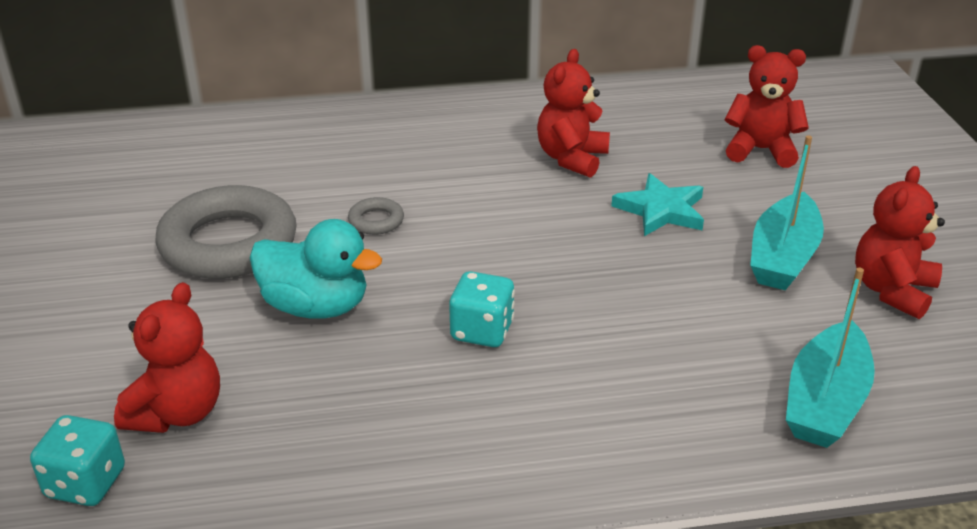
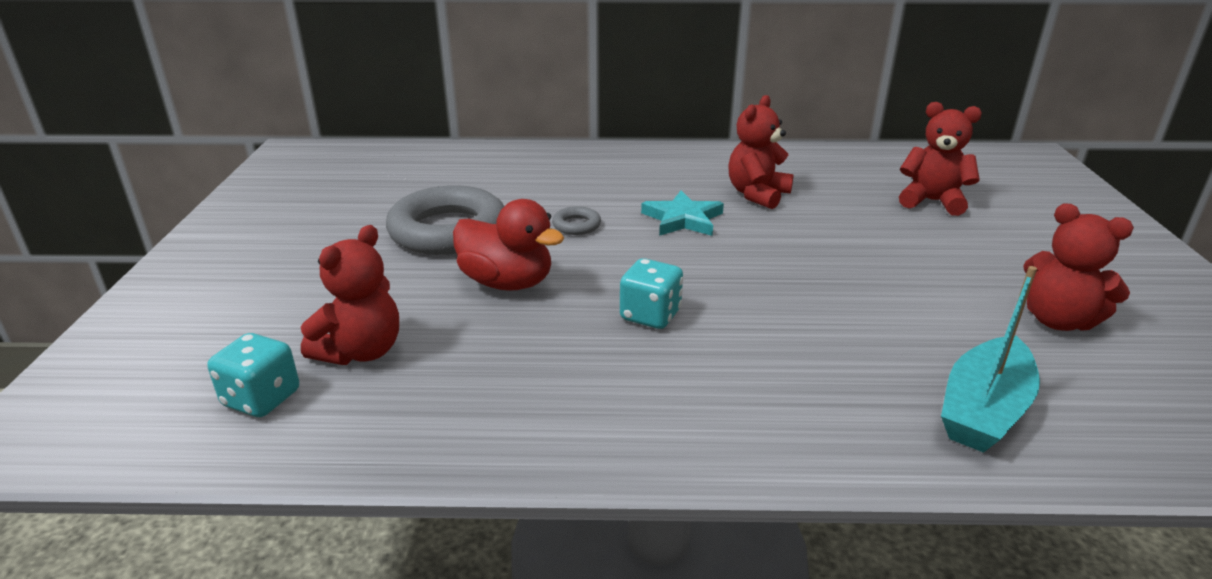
camera: 10 degrees right, 5 degrees down
(316, 306) = (507, 283): turquoise duck -> red duck
(661, 210) = (833, 238): turquoise star -> turquoise star (682, 219)
(783, 257) = (947, 283): turquoise boat -> none
(892, 290) = (1057, 321): red teddy bear -> red teddy bear turned 90 degrees counterclockwise

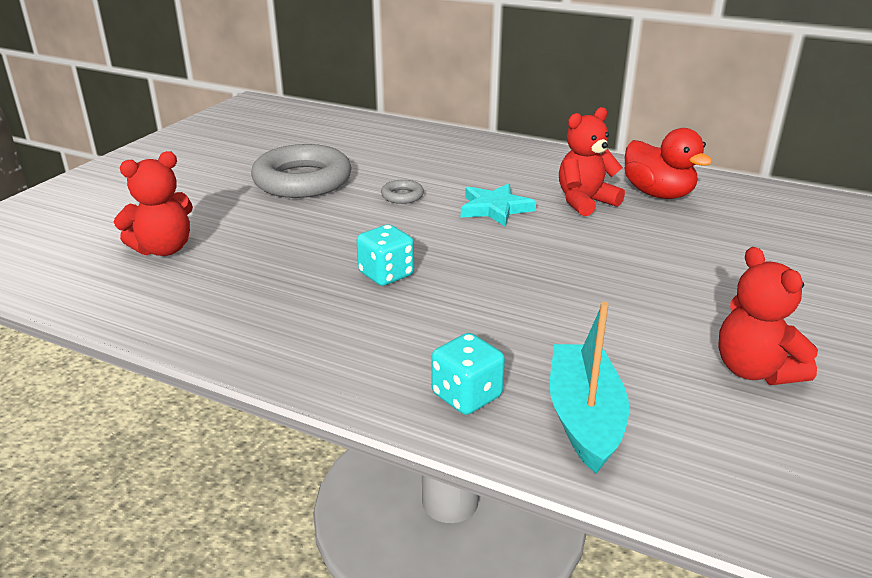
camera: 25 degrees right, 0 degrees up
(261, 399) = (79, 263): turquoise dice -> turquoise dice (466, 396)
(507, 283) = (306, 226): red duck -> red duck (658, 194)
(932, 201) = (755, 241): red teddy bear -> none
(983, 410) = (584, 417): turquoise boat -> turquoise boat turned 120 degrees clockwise

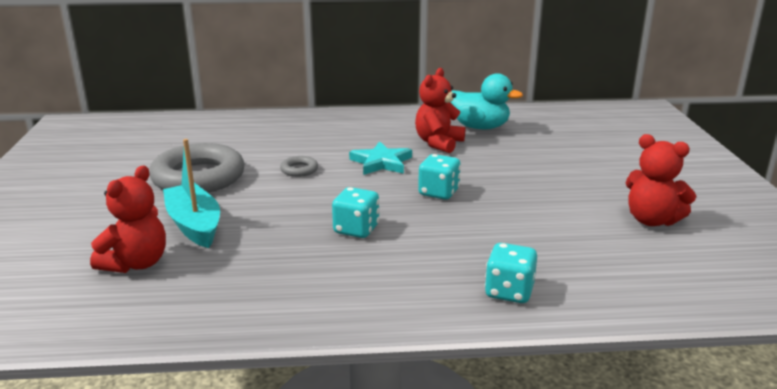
camera: 30 degrees left, 5 degrees down
(519, 259) = (438, 192): none -> turquoise dice
(584, 417) = (593, 279): turquoise boat -> turquoise boat (194, 225)
(658, 194) = (479, 127): red duck -> turquoise duck

